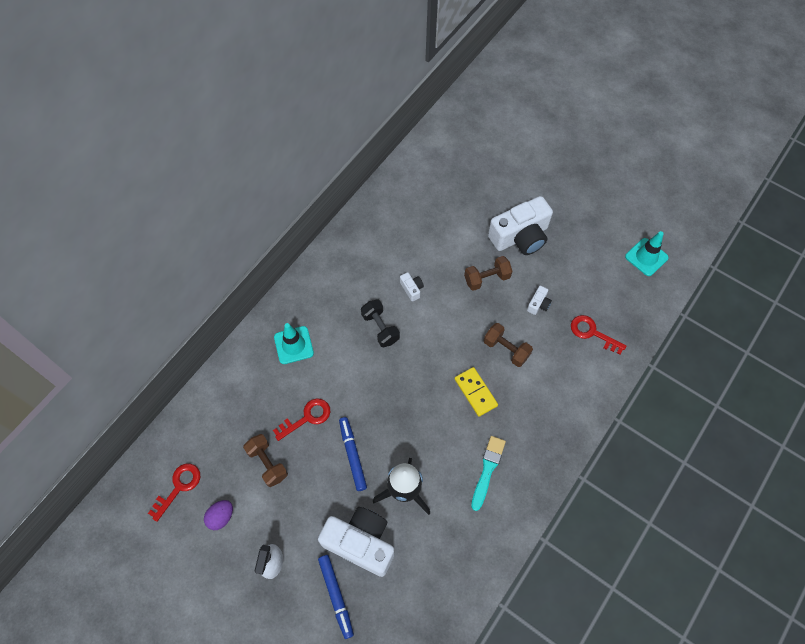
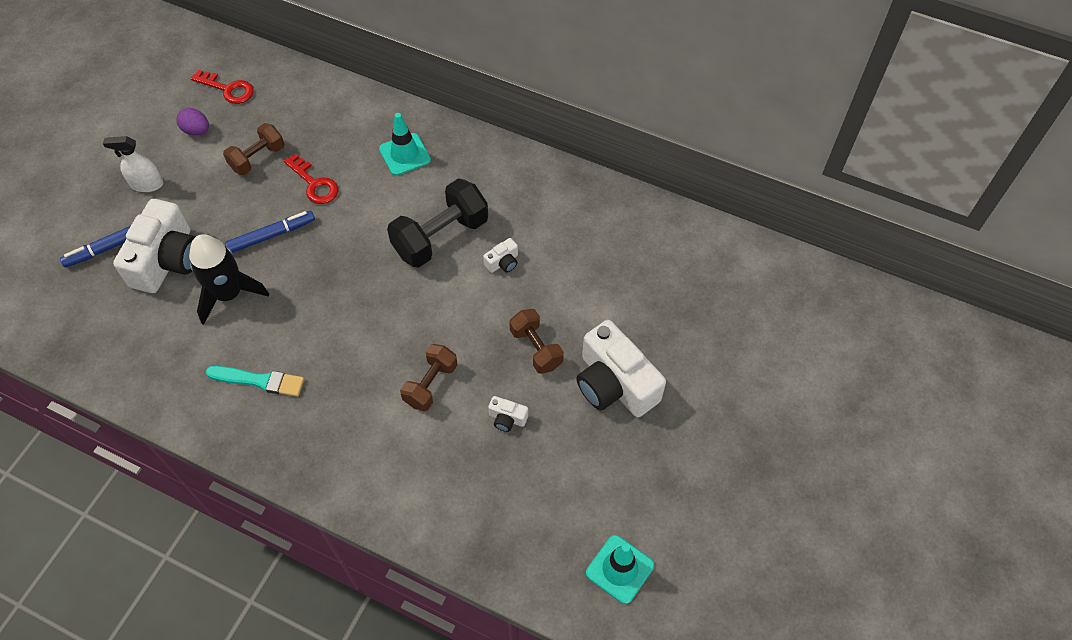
camera: 80 degrees right, 5 degrees down
(380, 328) = (440, 237): black dumbbell -> black dumbbell, size x1.63
(475, 392) = (364, 355): yellow domino -> none
(592, 333) = (472, 495): red key -> none

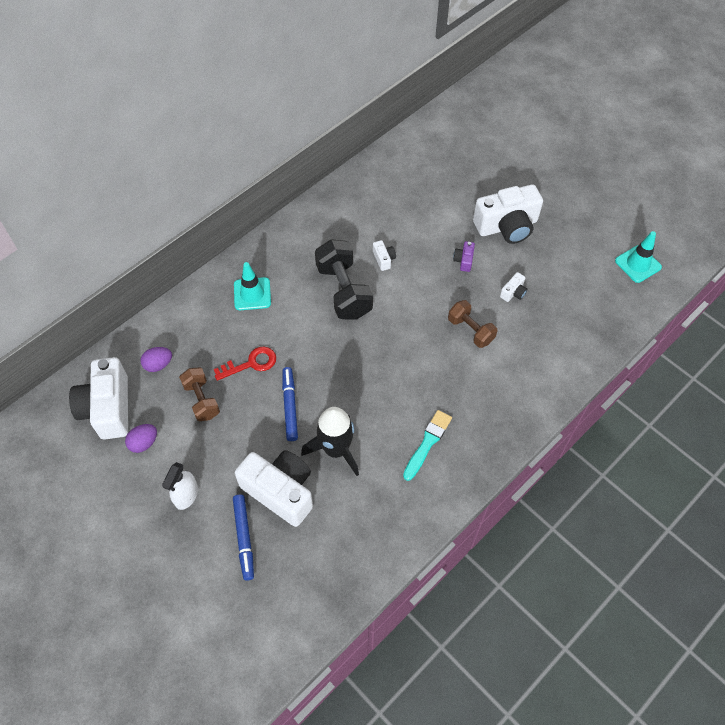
camera: 70 degrees left, 0 degrees up
(228, 89) = (108, 408): red key -> white camera
(289, 109) = (158, 365): none -> purple egg
(536, 348) = (464, 260): brown dumbbell -> purple camera

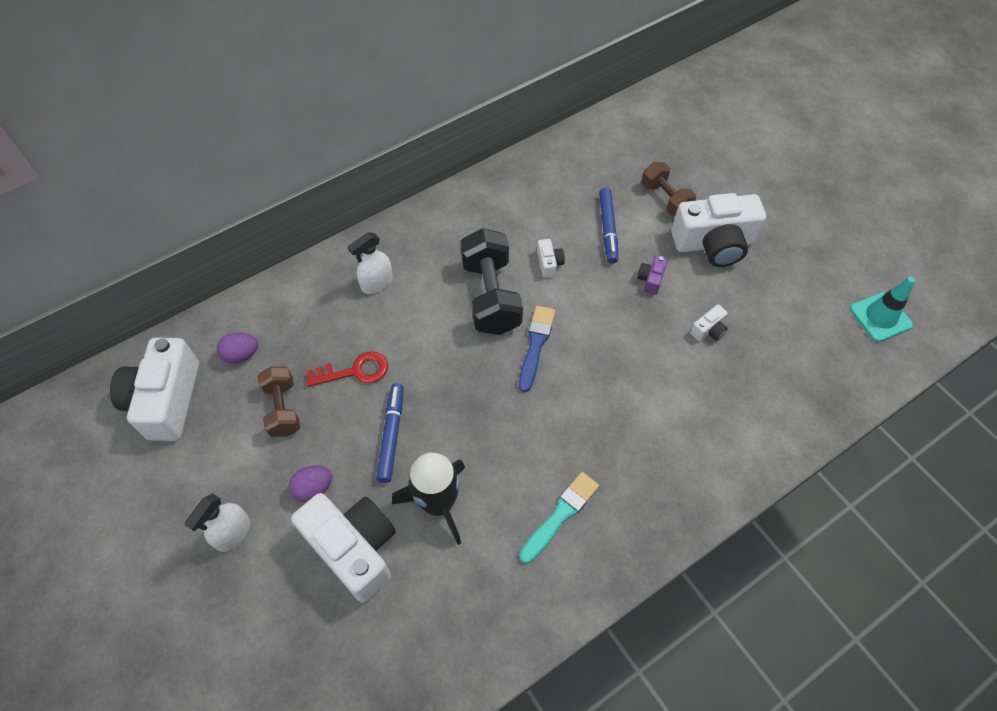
camera: 10 degrees right, 0 degrees up
(144, 443) = (198, 453): purple egg -> purple egg (313, 489)
(244, 538) = (292, 606): blue marker -> blue marker (607, 229)
(252, 294) = (377, 283): turquoise traffic cone -> white spray bottle
(385, 323) = (535, 345): none -> blue brush
(470, 330) = (644, 371): brown dumbbell -> brown dumbbell (665, 199)

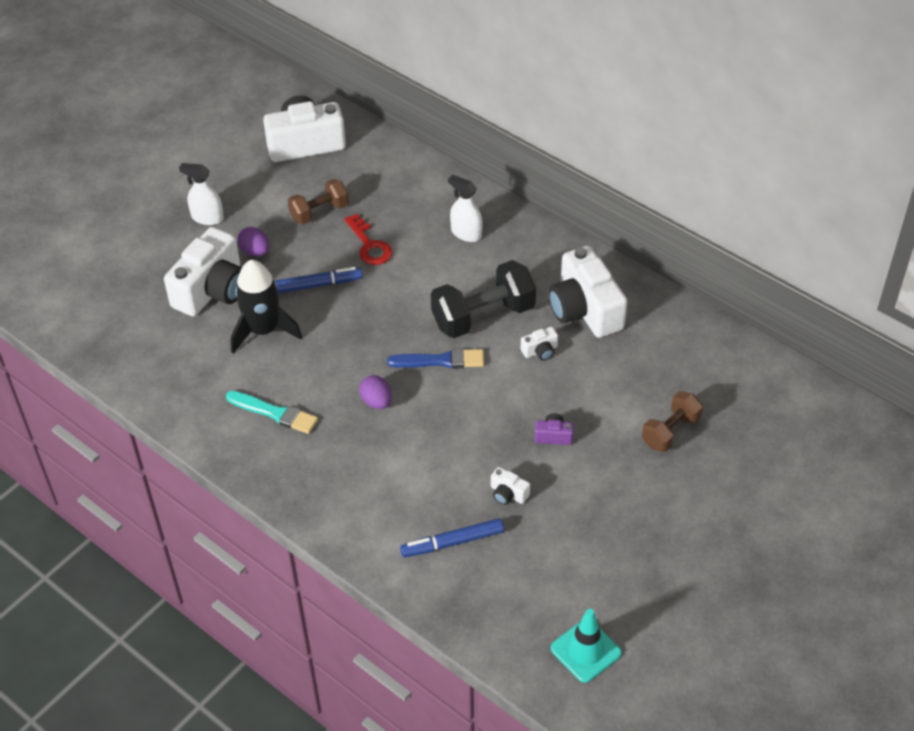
camera: 75 degrees right, 10 degrees down
(241, 355) = (361, 171): purple egg -> purple egg (376, 402)
(607, 229) = (605, 389): blue marker -> blue marker (452, 542)
(713, 244) = (625, 484): white camera -> white camera (585, 309)

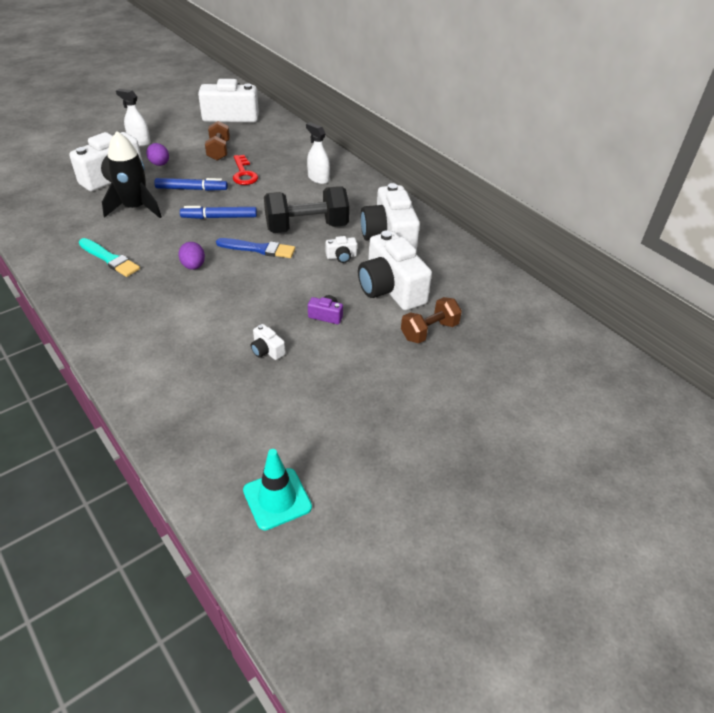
camera: 10 degrees right, 5 degrees down
(319, 212) = (219, 151): brown dumbbell -> brown dumbbell turned 75 degrees counterclockwise
(452, 542) = (199, 378): blue marker -> blue marker (219, 217)
(611, 384) = (390, 288): none -> white camera

